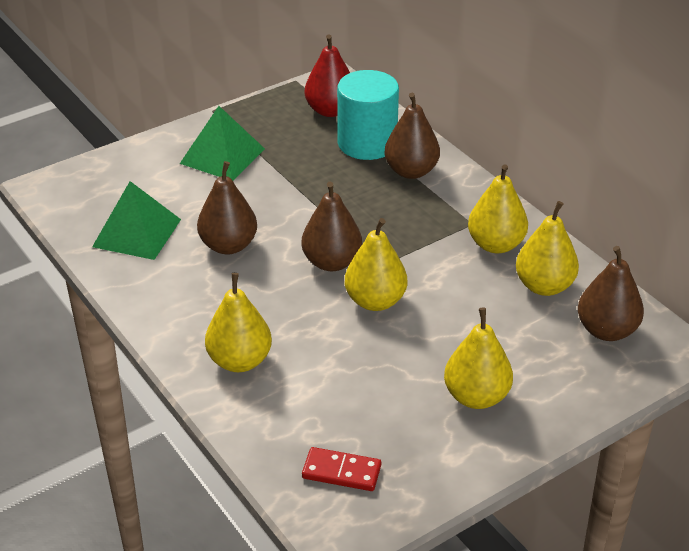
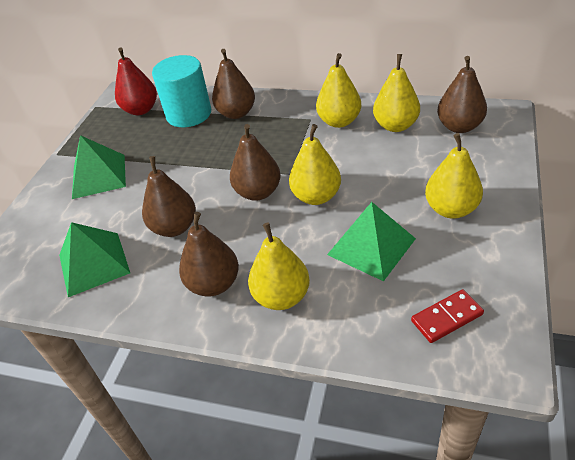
camera: 35 degrees left, 5 degrees up
(203, 314) = (214, 284): none -> brown pear
(362, 376) = (371, 246): none -> green pyramid

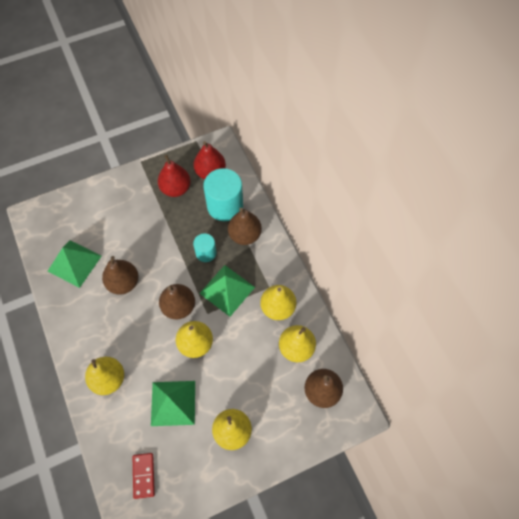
camera: 45 degrees right, 20 degrees up
(99, 176) = (137, 204): green pyramid -> green pyramid (227, 290)
(123, 140) = (176, 188): none -> red pear
(214, 284) = (97, 337): brown pear -> none
(221, 147) = (206, 253): none -> turquoise cylinder
(446, 317) = (144, 475): red domino -> red domino turned 60 degrees clockwise

